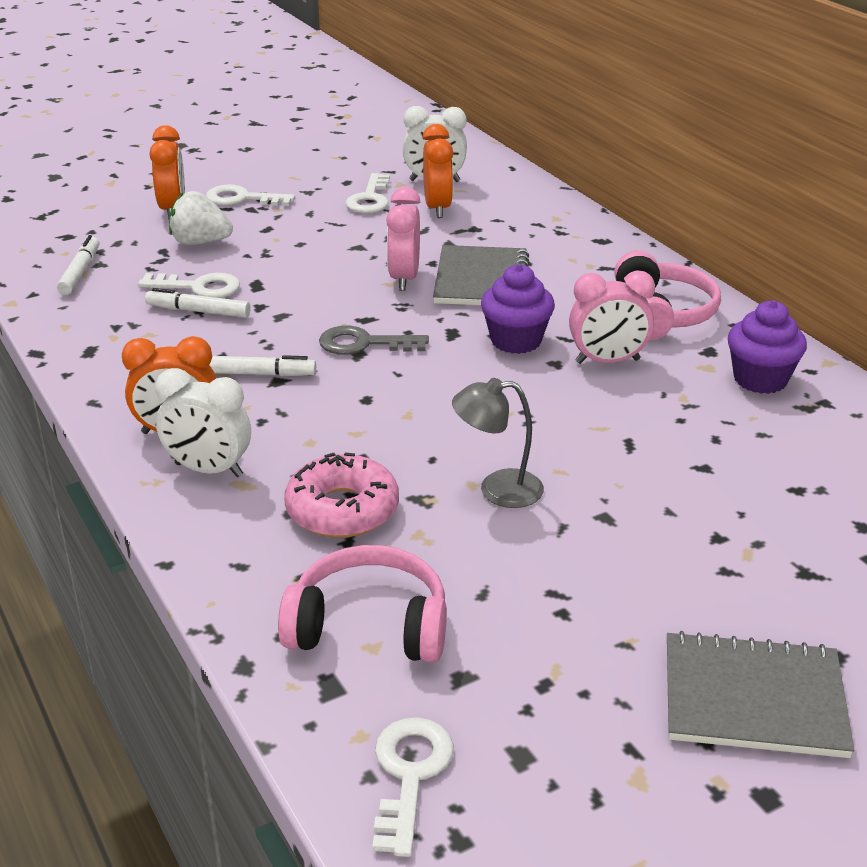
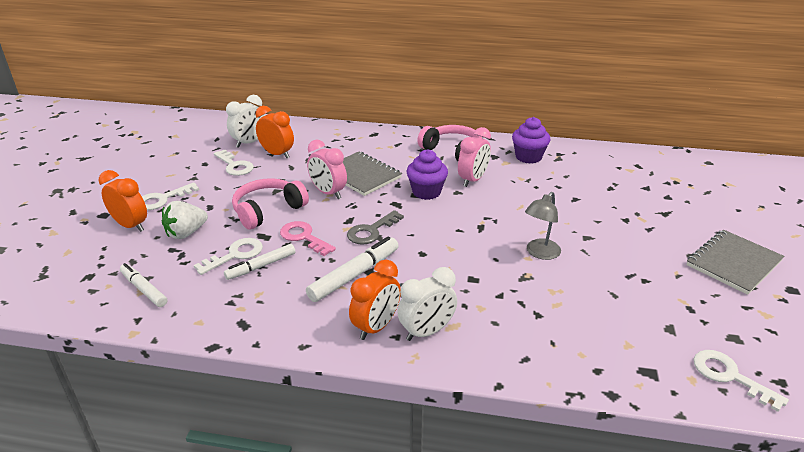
camera: 50 degrees left, 0 degrees up
(257, 374) = (354, 275): white marker -> white marker, size x1.50
(288, 308) = (303, 237): none -> pink key
(342, 509) = (510, 304): pink donut -> none
(369, 626) = (612, 338): pink headphones -> pink headphones (268, 210)

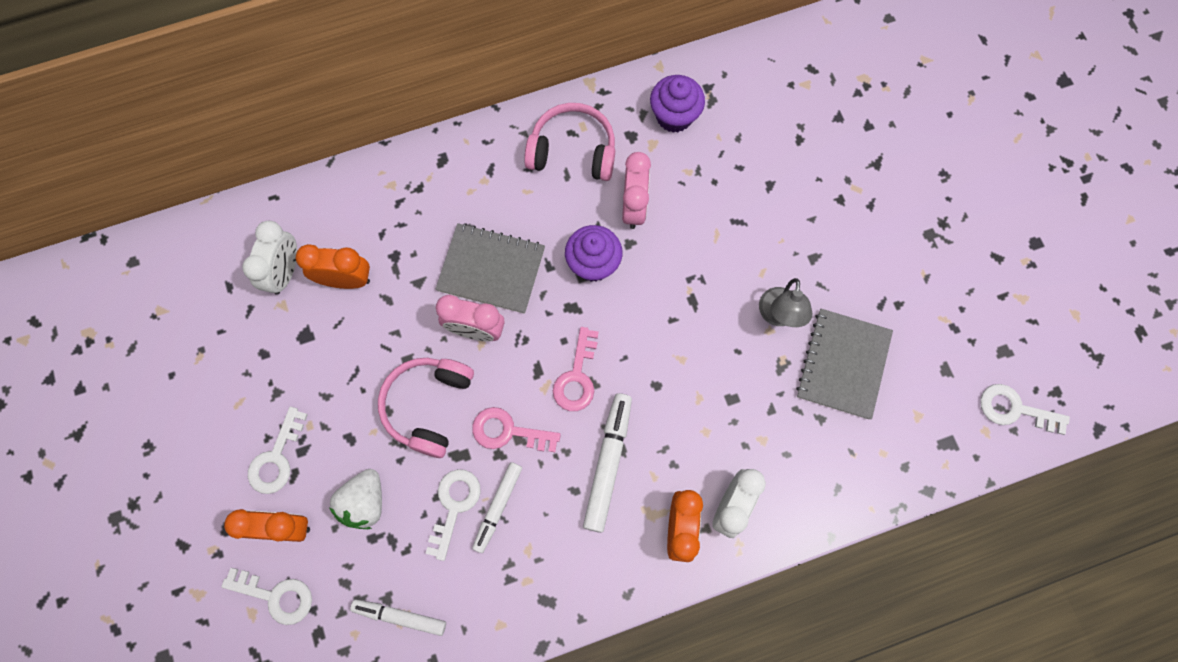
camera: 30 degrees left, 40 degrees up
(235, 166) = (310, 337): white key -> white key (276, 596)
(371, 231) = (577, 377): grey key -> pink key
(733, 263) = (972, 226): grey notebook -> grey notebook (843, 364)

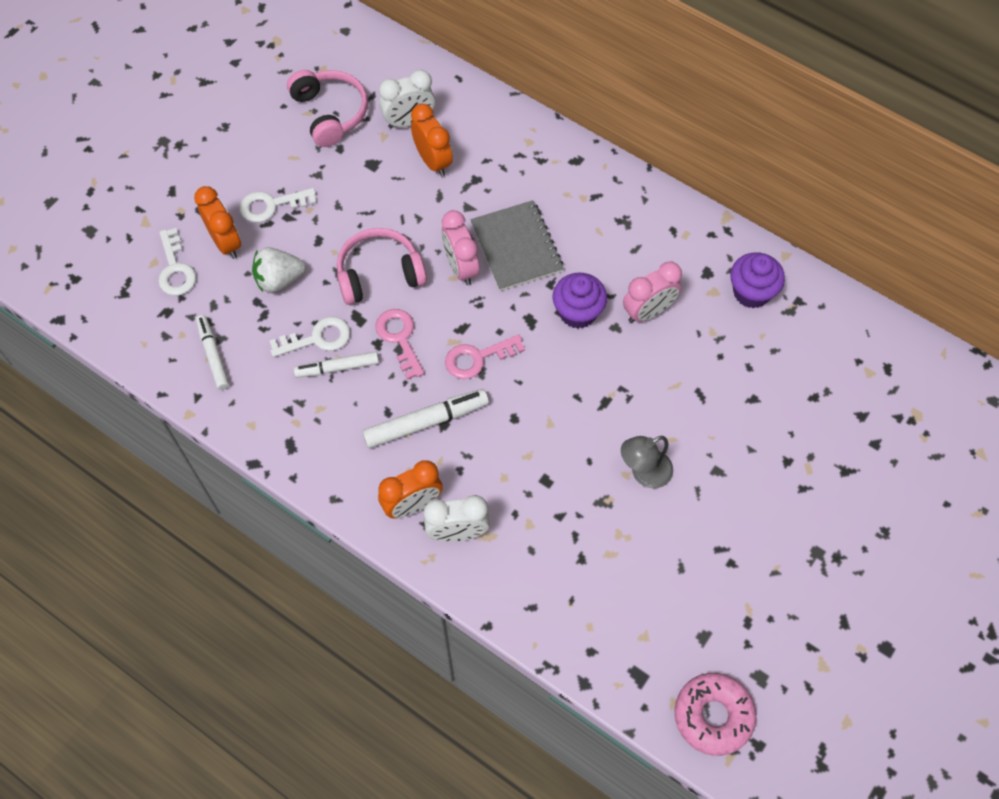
camera: 55 degrees right, 10 degrees down
(573, 151) = (658, 240): pink headphones -> pink headphones (330, 113)
(843, 364) = (642, 549): grey notebook -> none
(1014, 409) = (713, 716): white key -> pink donut

